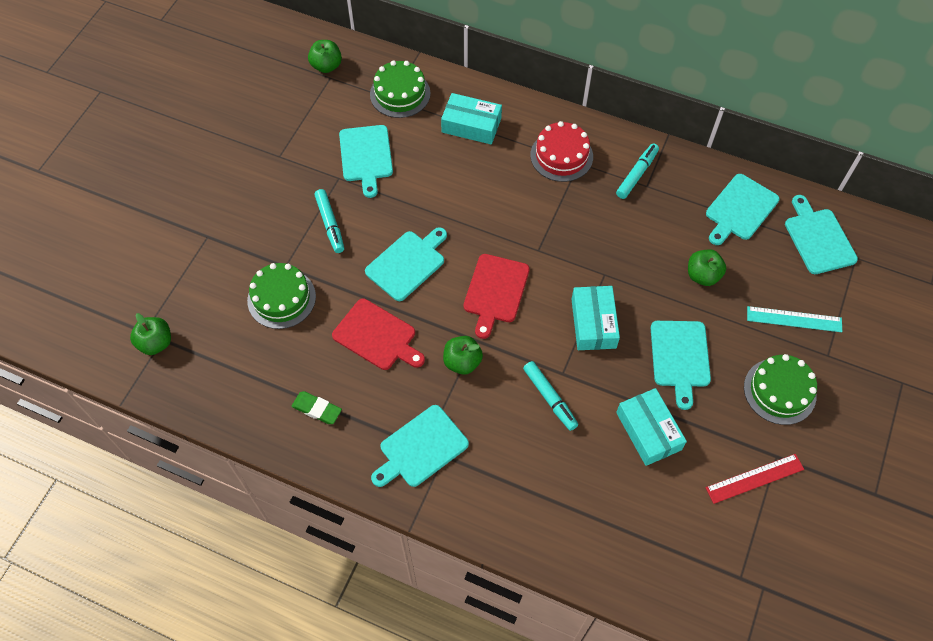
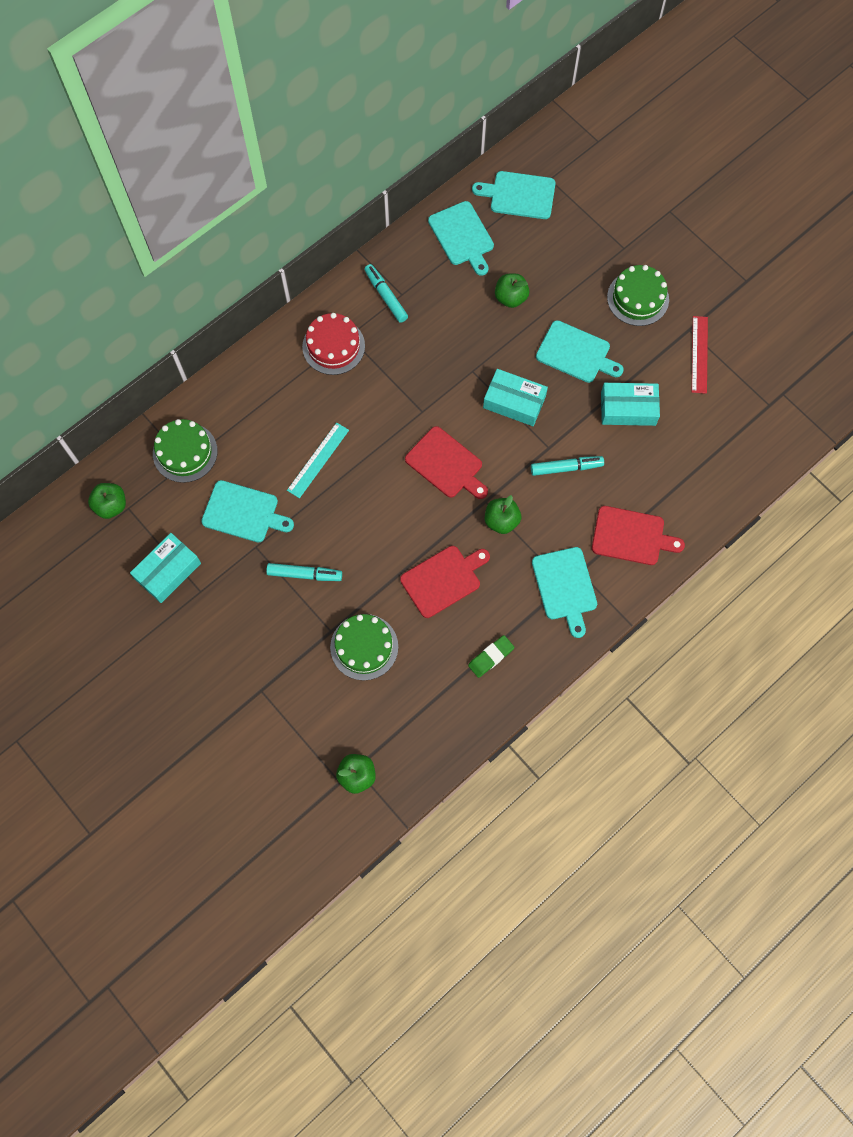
camera: 65 degrees left, 10 degrees up
(407, 263) = (381, 524): turquoise cutting board -> none
(471, 125) = (258, 406): turquoise box -> turquoise box (168, 571)
(507, 491) = (631, 536): none -> red cutting board
(794, 319) = (582, 253): turquoise ruler -> turquoise ruler (318, 460)

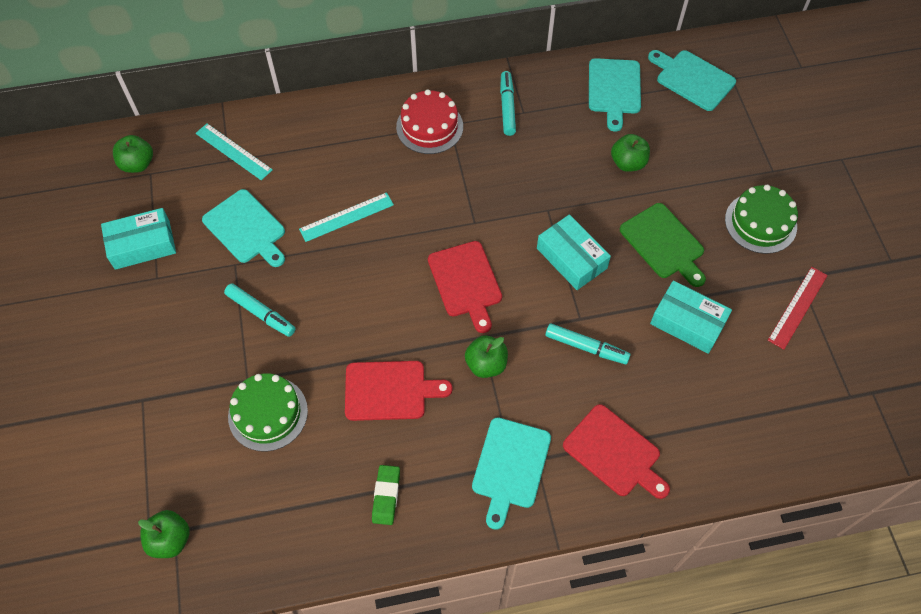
camera: 30 degrees right, 10 degrees down
(185, 452) = (233, 151): green cake -> turquoise ruler
(491, 657) = (386, 496): green eraser -> green eraser turned 75 degrees counterclockwise
(576, 353) = (664, 244): turquoise cutting board -> green cutting board

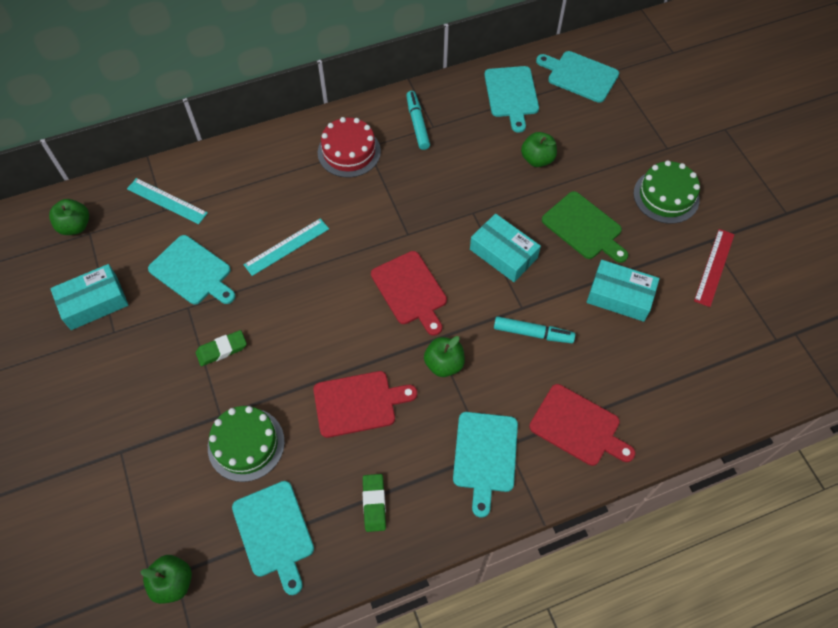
camera: 10 degrees left, 0 degrees up
(261, 313) = (222, 350): turquoise marker -> green eraser
(279, 507) = (274, 532): none -> turquoise cutting board

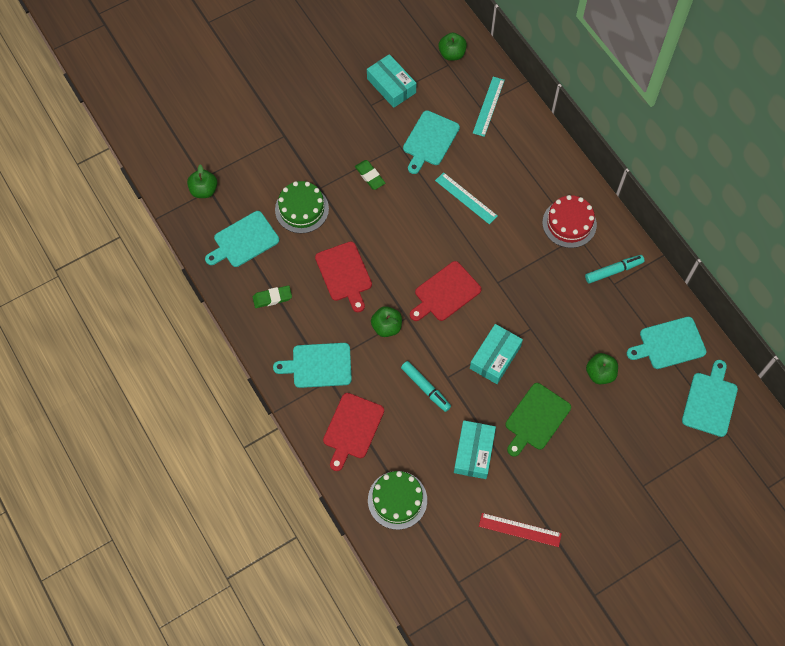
camera: 80 degrees right, 5 degrees up
(533, 333) = (425, 388): turquoise marker -> turquoise marker turned 45 degrees counterclockwise
(666, 196) = (586, 486): green cake -> green cake (397, 500)

